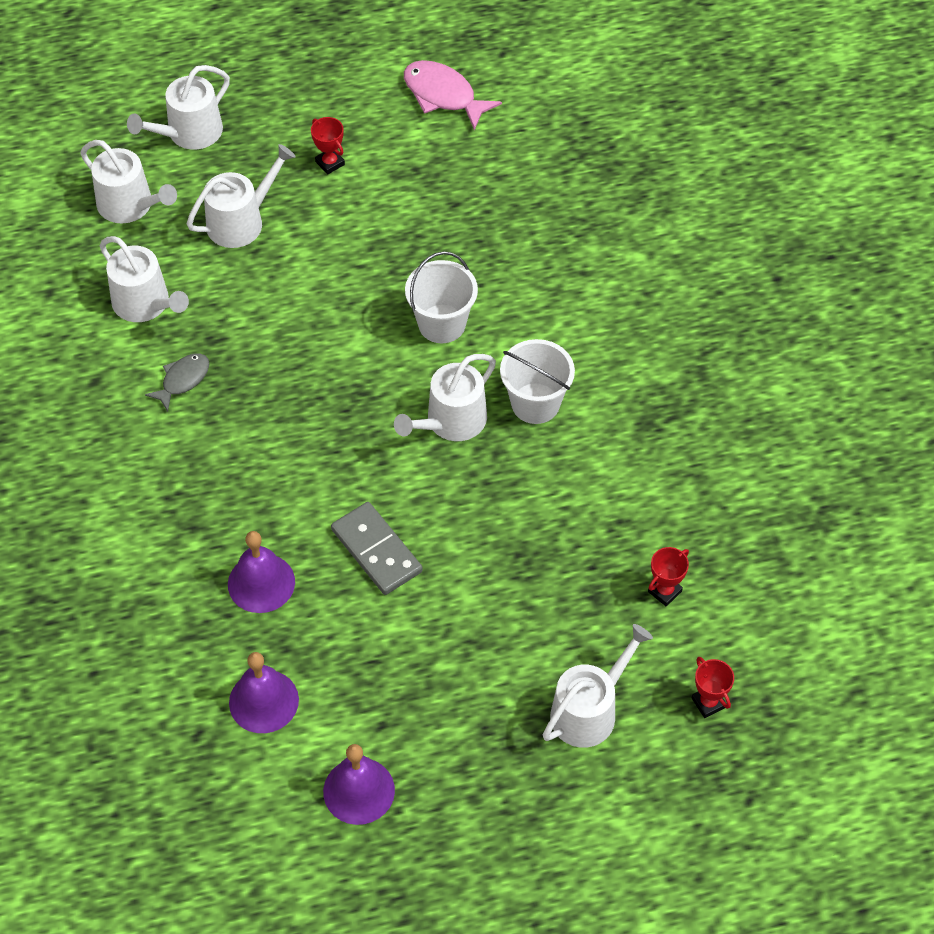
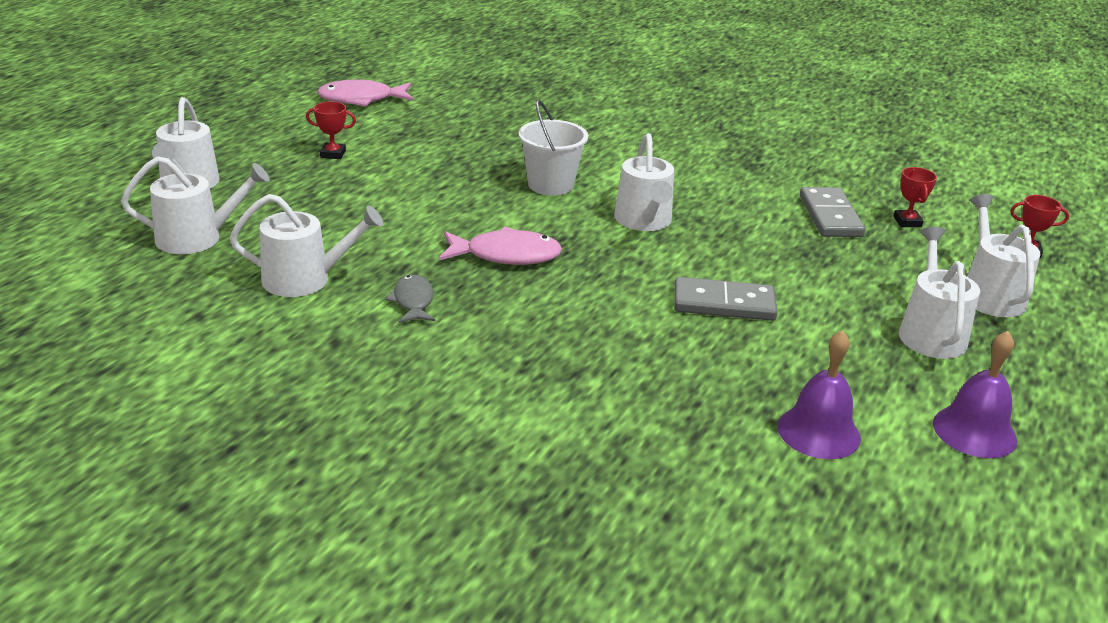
camera: 50 degrees left, 25 degrees down
(241, 221) = (312, 205): white watering can -> white watering can (930, 333)
(261, 583) = (684, 369): purple bell -> none
(300, 381) = (506, 255): none -> pink fish
(535, 403) = (676, 188): white bucket -> none
(609, 534) = (830, 216): none -> grey domino

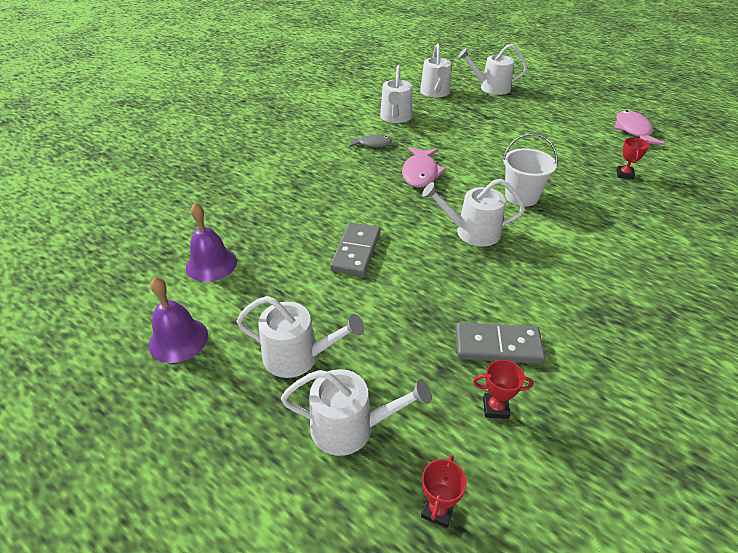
camera: 100 degrees right, 10 degrees up
(333, 154) = (542, 122): red trophy -> red trophy (624, 174)

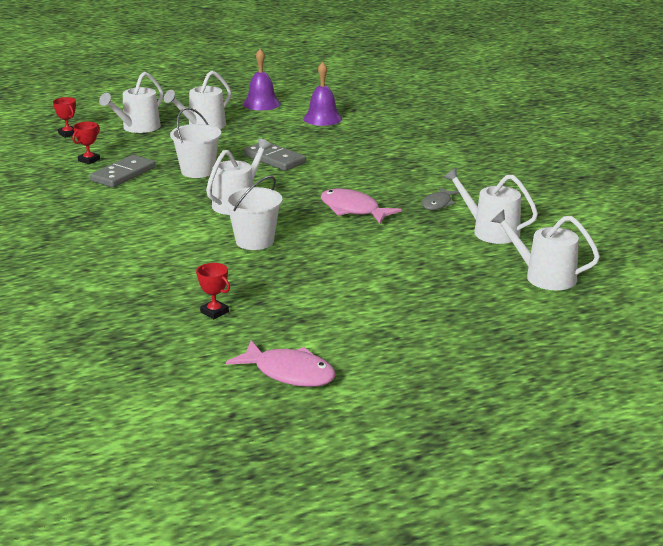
camera: 120 degrees right, 15 degrees down
(433, 290) = (198, 171): none -> white bucket
(491, 88) = (527, 323): white watering can -> none

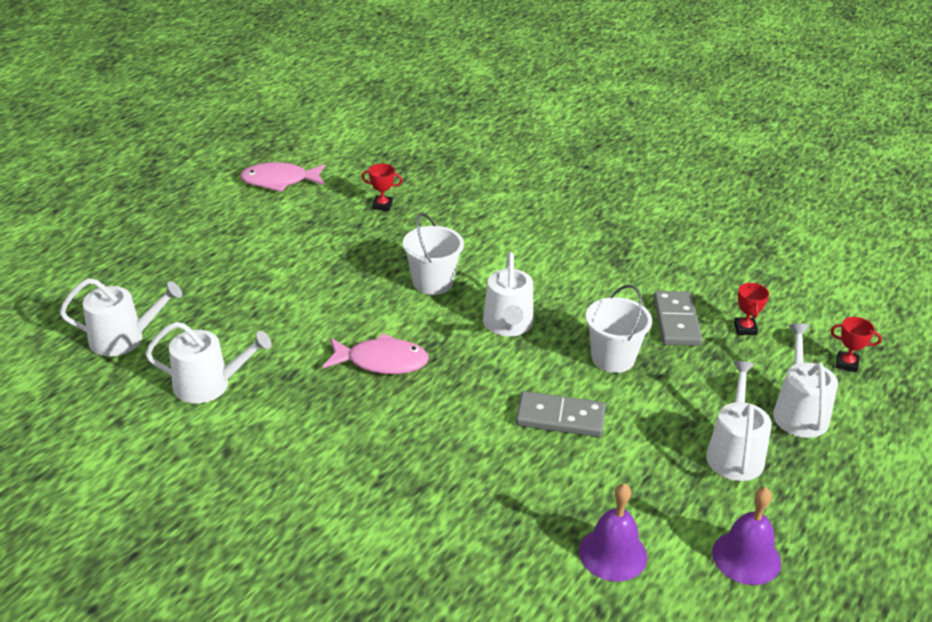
camera: 145 degrees right, 10 degrees up
(438, 204) = (296, 410): grey fish -> none

